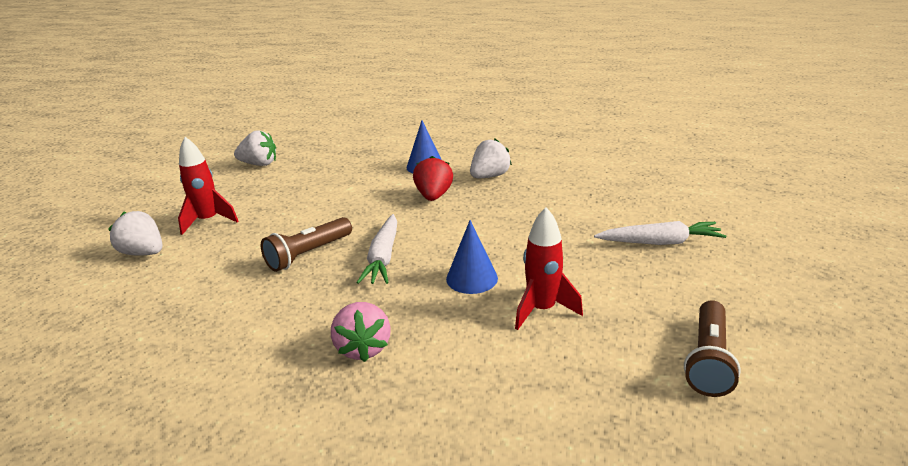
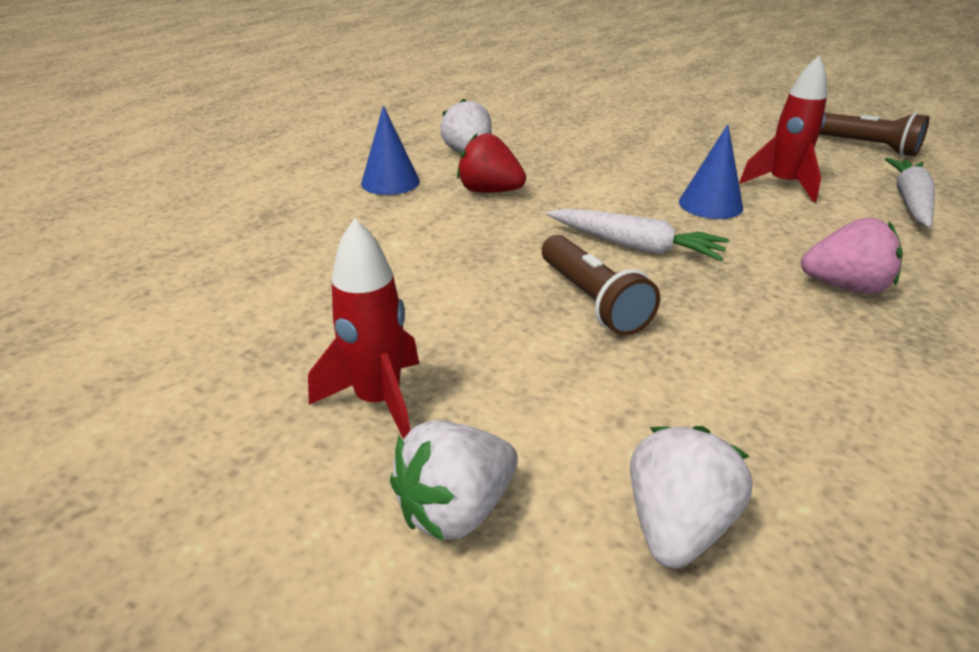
camera: 70 degrees left, 5 degrees up
(259, 164) = (170, 319): white strawberry -> white strawberry (676, 525)
(660, 242) = (680, 120): white carrot -> white carrot (910, 201)

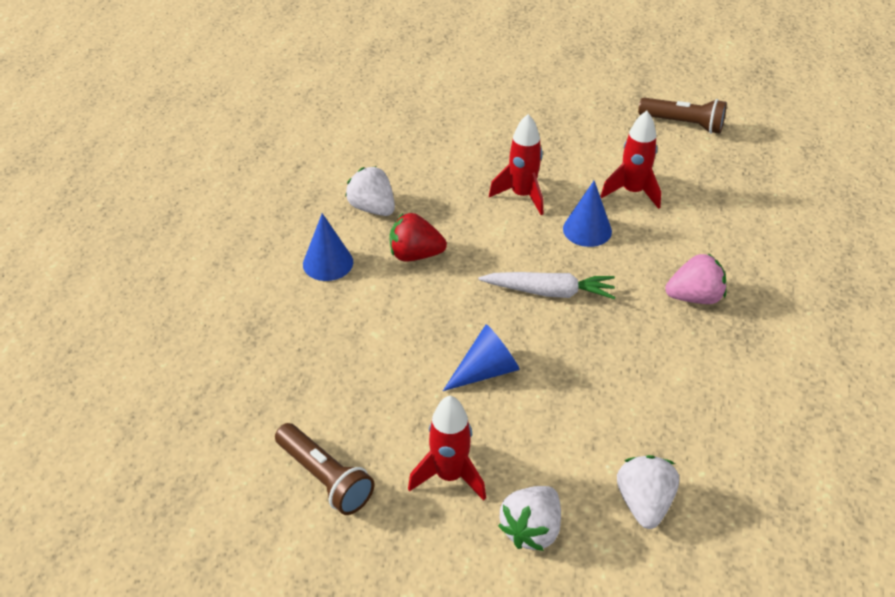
camera: 20 degrees left, 10 degrees up
(507, 301) = (486, 371): none -> blue cone
(592, 300) = (541, 355): brown flashlight -> brown flashlight (325, 478)
(642, 169) = (522, 195): none -> red rocket
(910, 201) = (723, 191): white carrot -> none

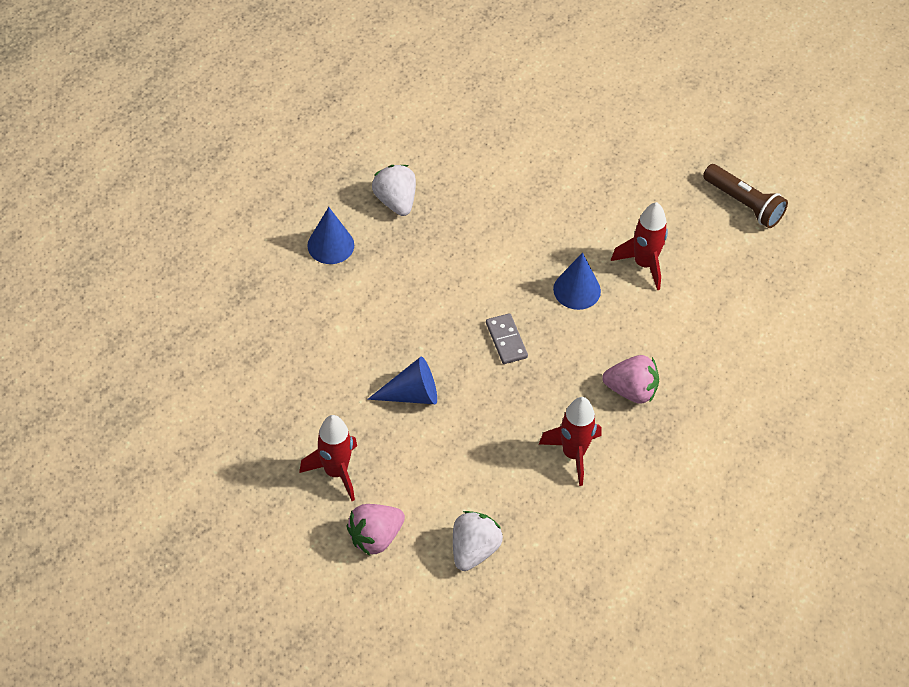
camera: 20 degrees right, 10 degrees up
(325, 478) = (241, 438): brown flashlight -> none
(415, 255) = (409, 263): red strawberry -> none
(522, 195) = (538, 233): red rocket -> red rocket (573, 454)
(531, 530) = (375, 537): white strawberry -> pink strawberry
(549, 292) = (506, 340): white carrot -> grey domino

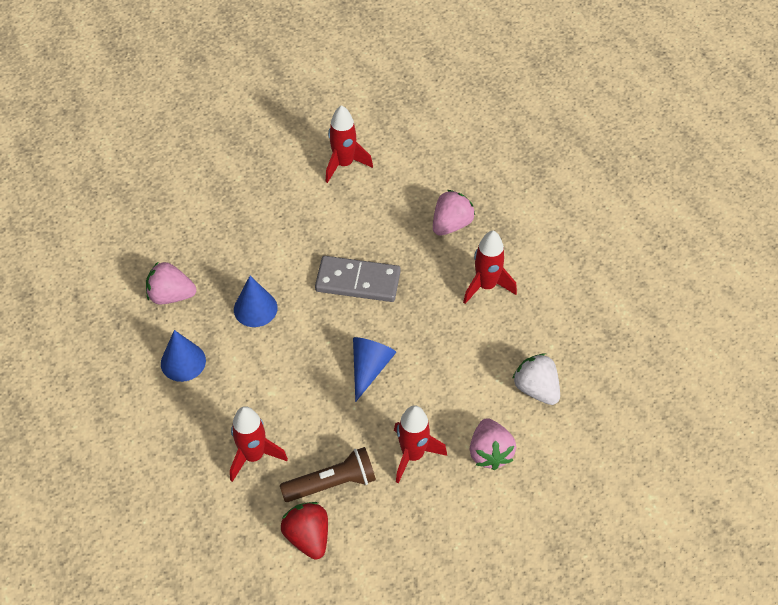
camera: 60 degrees left, 0 degrees up
(206, 424) = (308, 537): none -> red strawberry
(264, 345) = (253, 456): none -> red rocket
(396, 201) = (171, 295): white strawberry -> pink strawberry
(506, 340) = (358, 281): grey domino -> grey domino, size x1.68
(577, 290) = (340, 215): blue cone -> blue cone (255, 308)
(744, 204) = (330, 82): brown flashlight -> brown flashlight (332, 483)

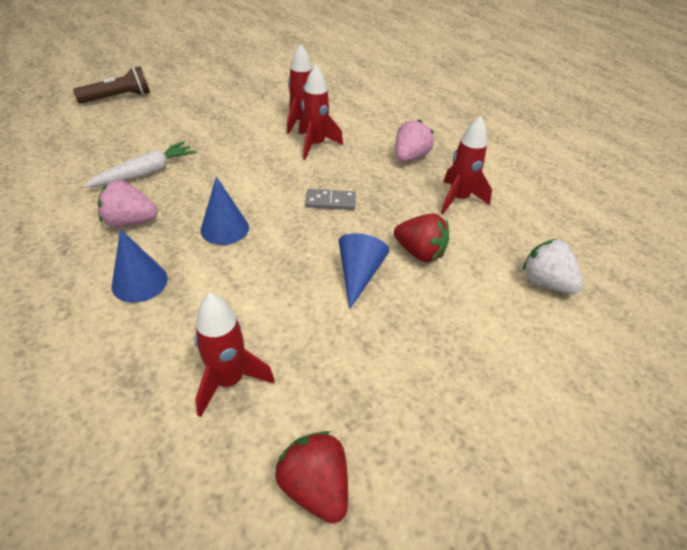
camera: 10 degrees left, 10 degrees down
(181, 234) = (145, 173): none -> white carrot
(332, 483) = (337, 406): brown flashlight -> brown flashlight (118, 97)
(358, 281) = (330, 202): grey domino -> grey domino, size x0.59
(413, 455) = (432, 362): red rocket -> red rocket (315, 145)
(430, 348) = (419, 252): none -> red strawberry
(490, 453) = (522, 352): pink strawberry -> none

